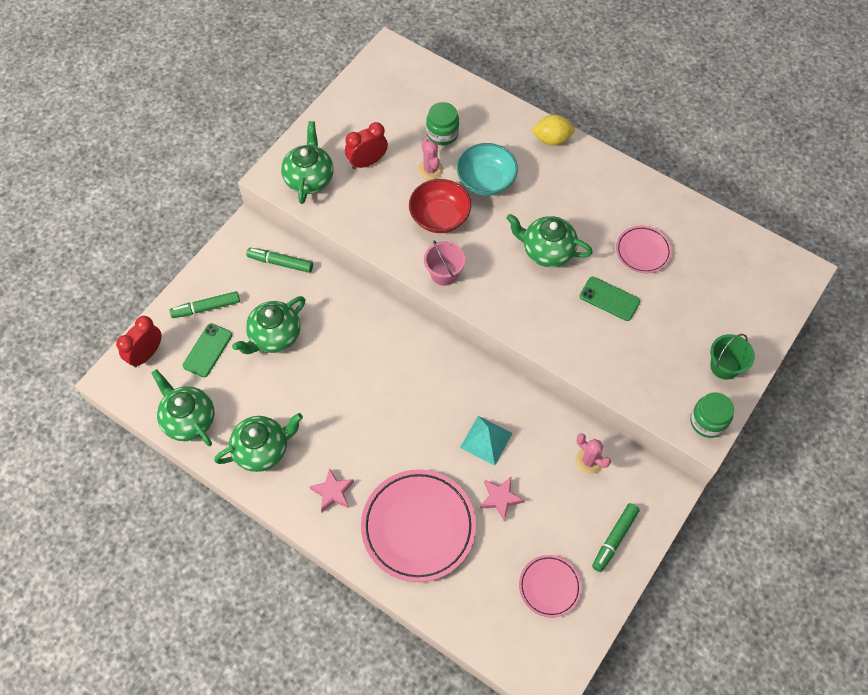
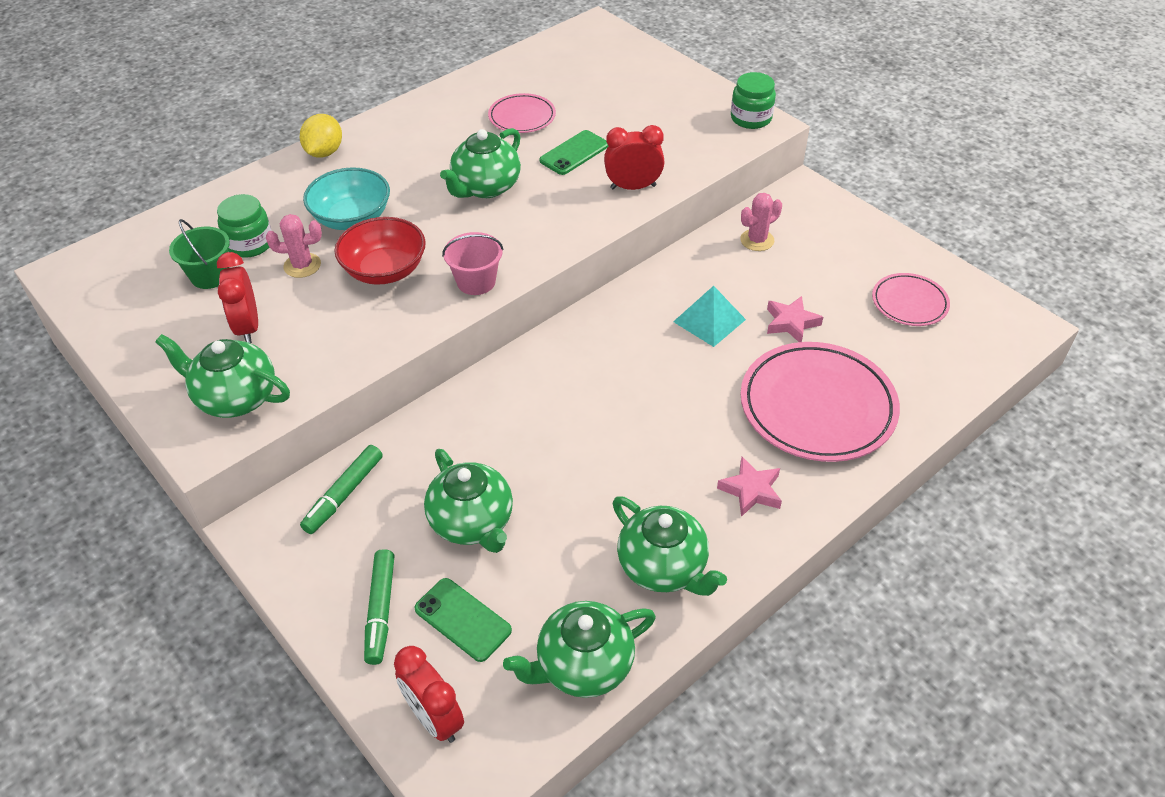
camera: 75 degrees left, 15 degrees down
(262, 449) = (663, 567): green teapot -> green teapot turned 150 degrees clockwise
(581, 349) = (633, 187): none -> red clock
(614, 539) = (856, 241): green marker -> none
(724, 366) = (688, 94): green bucket -> green bucket (210, 275)

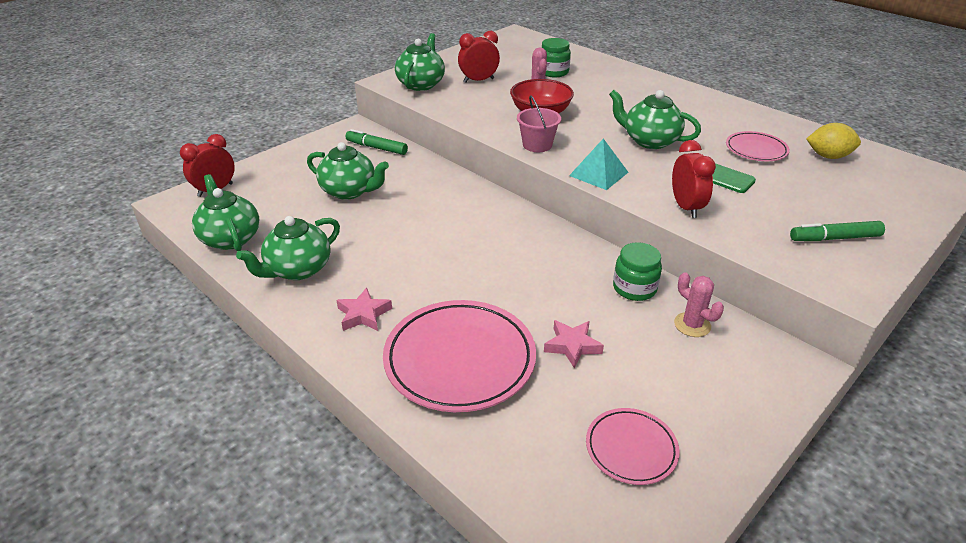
camera: 85 degrees right, 10 degrees down
(210, 275) = (521, 66): green bucket -> none
(324, 152) = (659, 82): yellow lemon -> yellow lemon (828, 156)
(352, 218) = (591, 98): turquoise bowl -> none
(380, 611) = (291, 167): green marker -> green marker (834, 238)
(462, 620) = (277, 193): green phone -> none
(472, 522) = (349, 191): green teapot -> green teapot turned 120 degrees counterclockwise
(709, 320) = (562, 292): turquoise pyramid -> turquoise pyramid (599, 174)
(751, 118) = (854, 280): green jar -> green jar (634, 288)

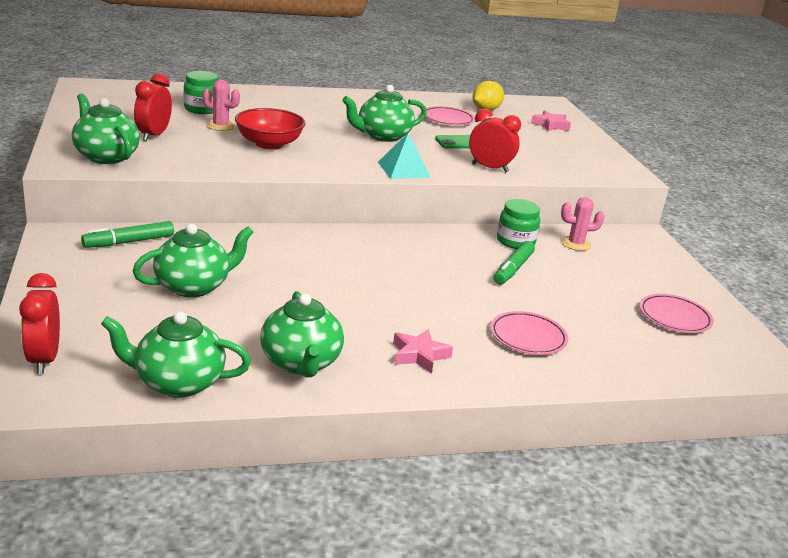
camera: 60 degrees left, 10 degrees down
(459, 359) = (528, 337): pink plate -> pink plate, size x0.53
(537, 145) = (322, 167): pink bucket -> none
(572, 346) = (556, 290): pink star -> pink star (550, 125)
(834, 238) = (577, 153): green marker -> green marker (513, 269)

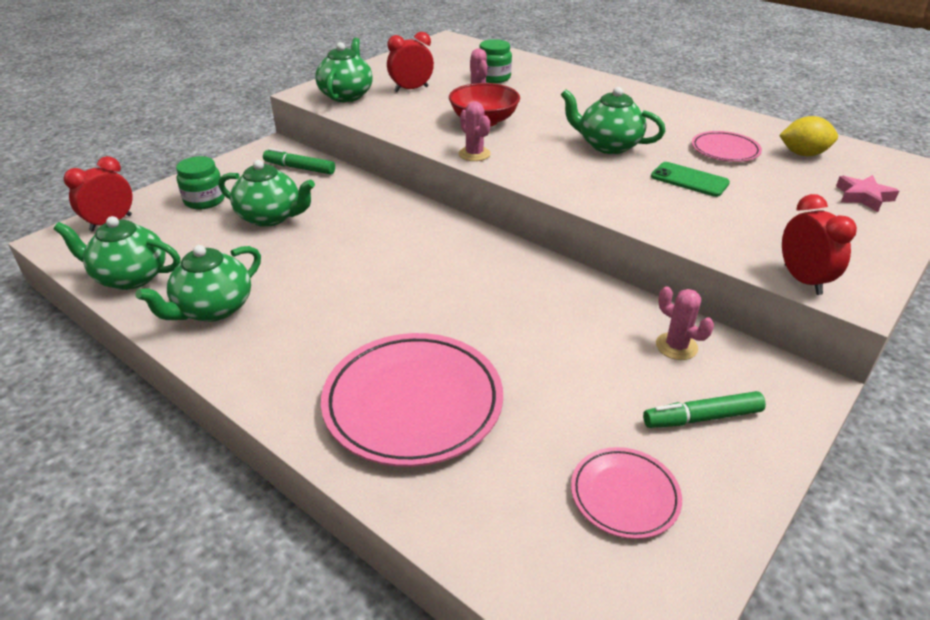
camera: 55 degrees right, 10 degrees up
(178, 382) = (130, 277): green teapot -> green teapot turned 45 degrees counterclockwise
(315, 169) = (474, 154): none -> pink cactus
(404, 169) = (556, 183): turquoise pyramid -> none
(419, 355) = (295, 357): pink star -> none
(490, 168) = (657, 215): red clock -> red clock (802, 280)
(513, 269) = (542, 333): green marker -> green marker (702, 418)
(515, 241) = (606, 309): green jar -> green jar (204, 200)
(528, 337) = (413, 403): pink plate -> pink plate, size x1.88

